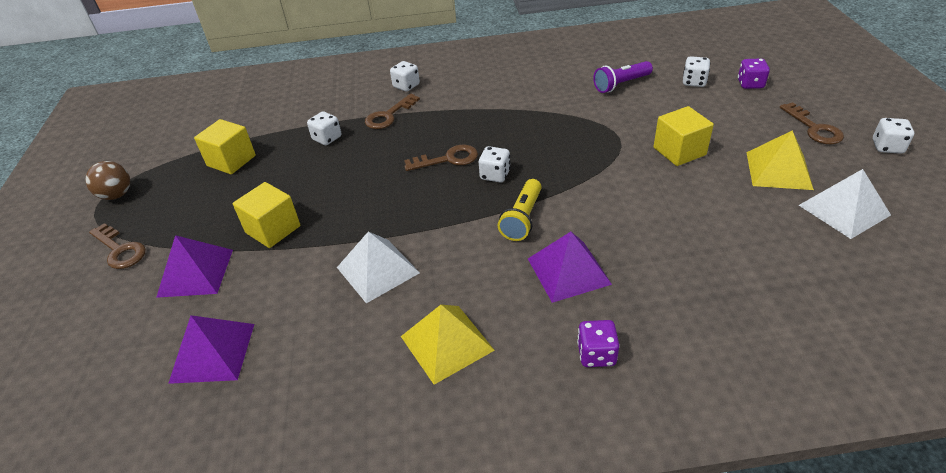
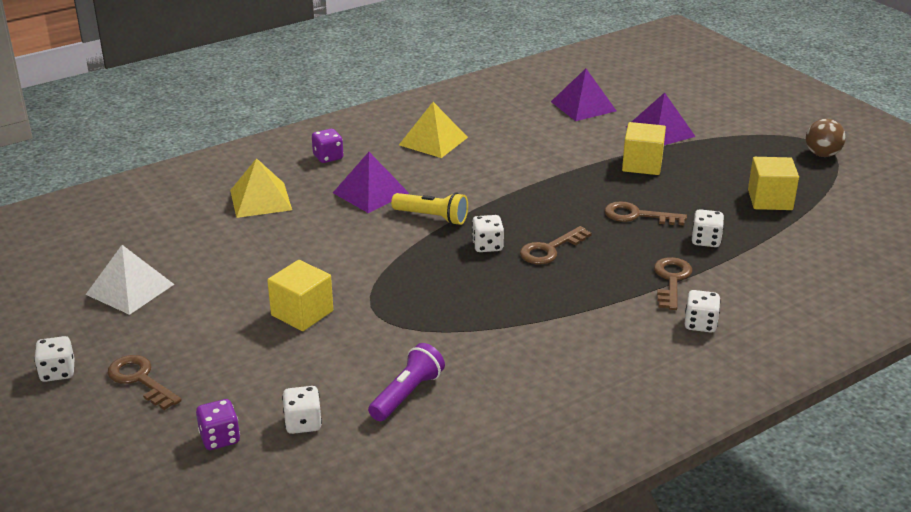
camera: 150 degrees right, 10 degrees down
(120, 250) = (743, 129): brown key -> brown key (637, 215)
(378, 270) = (522, 162): white pyramid -> none
(522, 219) = (432, 217): yellow flashlight -> yellow flashlight turned 120 degrees clockwise
(778, 170) = (190, 315): yellow pyramid -> yellow pyramid (261, 200)

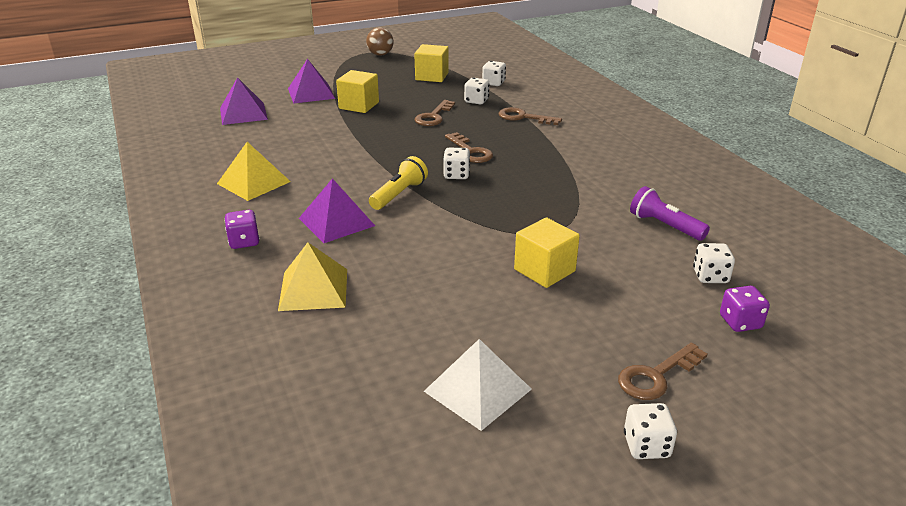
camera: 80 degrees left, 0 degrees up
(700, 324) = (577, 116): white dice -> white dice (493, 83)

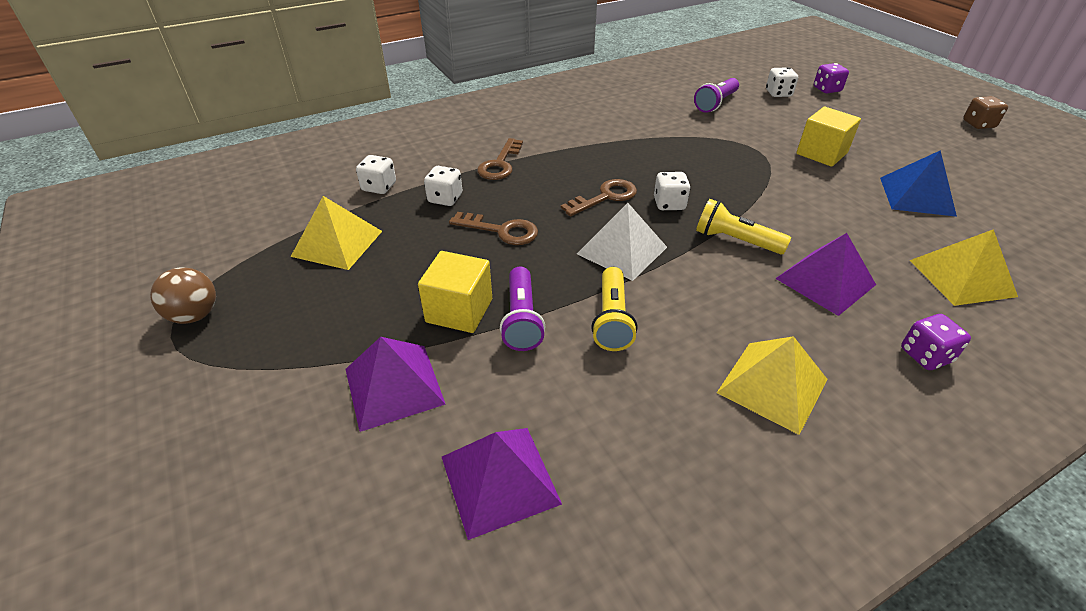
camera: 95 degrees left, 10 degrees up
(332, 143) = (612, 319): none -> yellow flashlight
(344, 120) = (522, 319): none -> purple flashlight
(432, 76) = (337, 243): yellow cube -> yellow pyramid
(448, 309) = (916, 196): none -> blue pyramid
(477, 390) = (997, 179): white pyramid -> white pyramid (622, 250)
(646, 446) = (978, 124): white dice -> brown dice
(656, 376) = (911, 118): brown key -> none

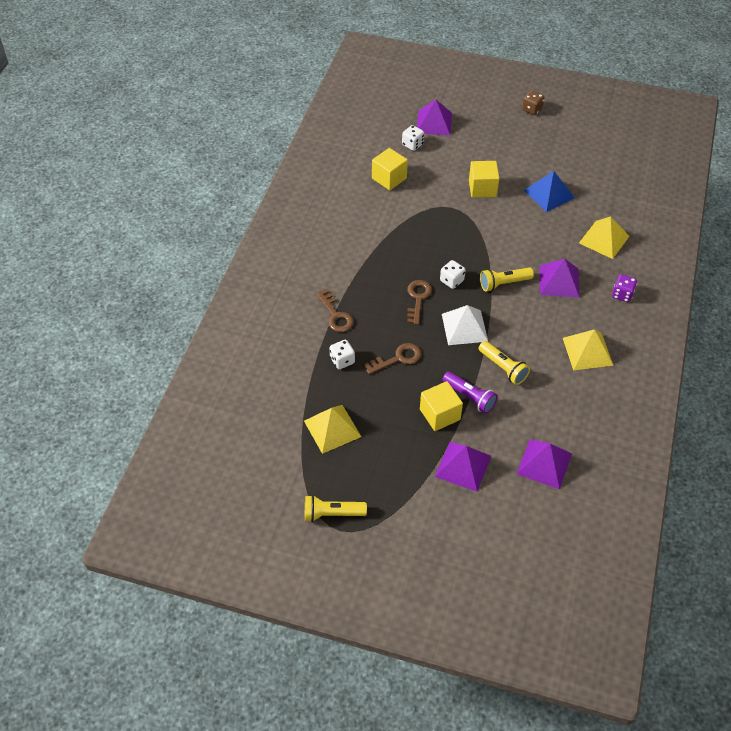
camera: 45 degrees left, 10 degrees up
(195, 315) = (332, 514): brown ball -> yellow flashlight
(379, 187) = (296, 380): white dice -> none
(716, 103) = (389, 178): purple flashlight -> yellow cube
(827, 89) = (434, 123): purple dice -> purple pyramid

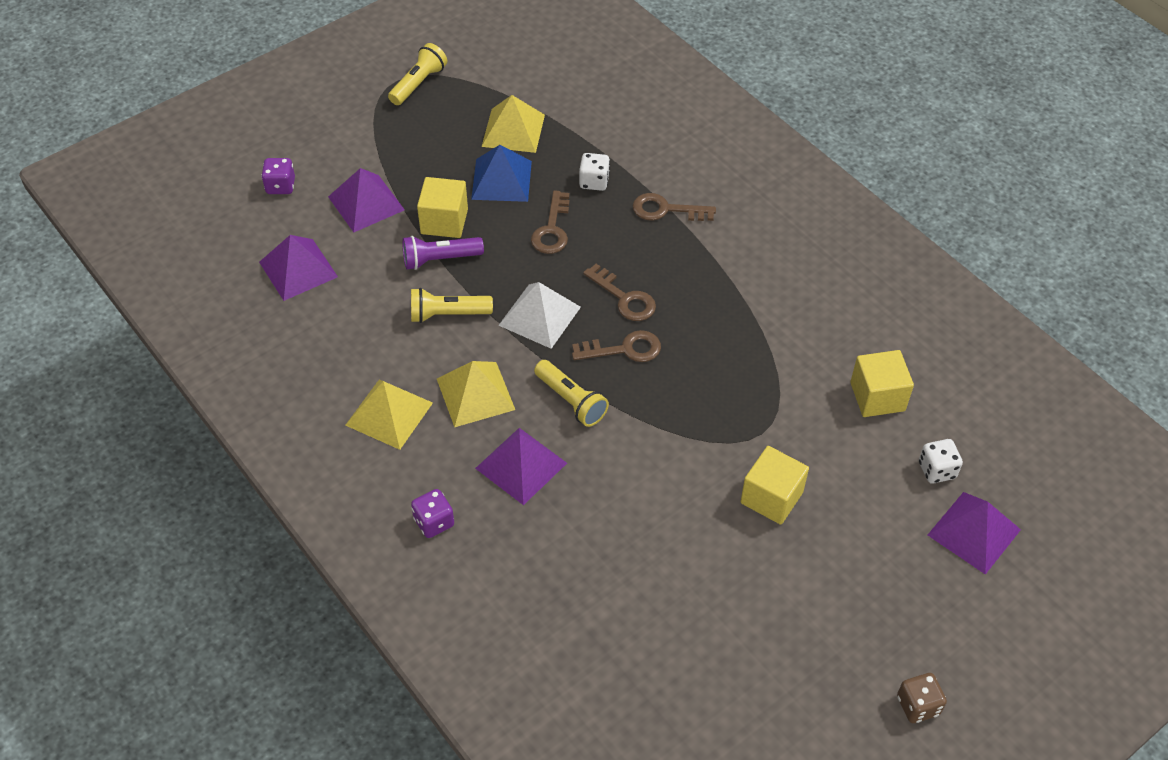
camera: 125 degrees right, 0 degrees up
(451, 281) = (624, 349): white dice -> brown key
(493, 526) = (280, 186): none -> purple dice
(503, 283) = (571, 401): yellow flashlight -> yellow flashlight turned 120 degrees clockwise
(549, 194) = (694, 577): blue pyramid -> blue pyramid (501, 180)
(604, 239) = (546, 579): yellow pyramid -> yellow pyramid (475, 394)

